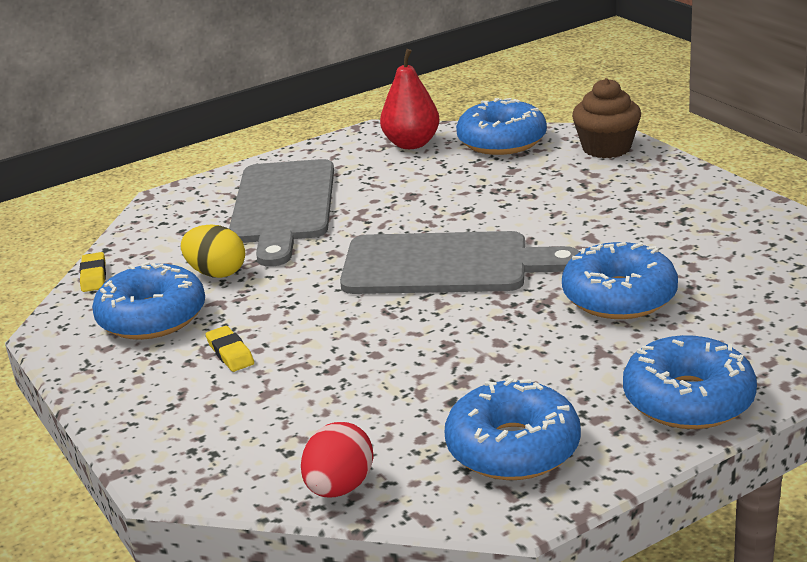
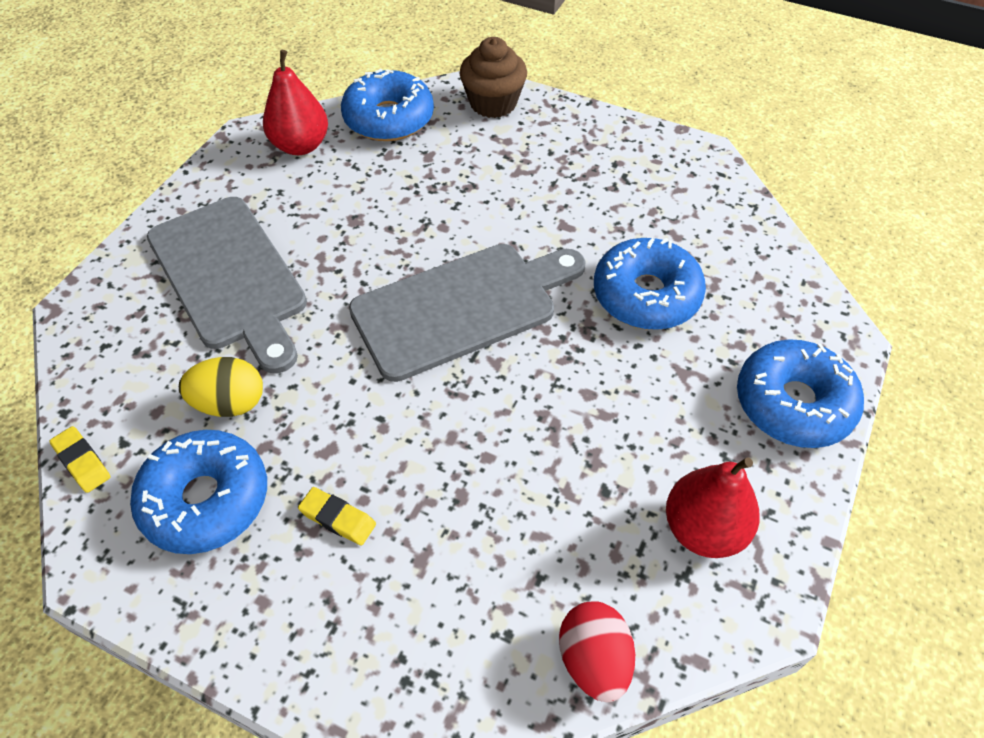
camera: 35 degrees left, 25 degrees up
(513, 448) = (703, 529): blue donut -> red pear

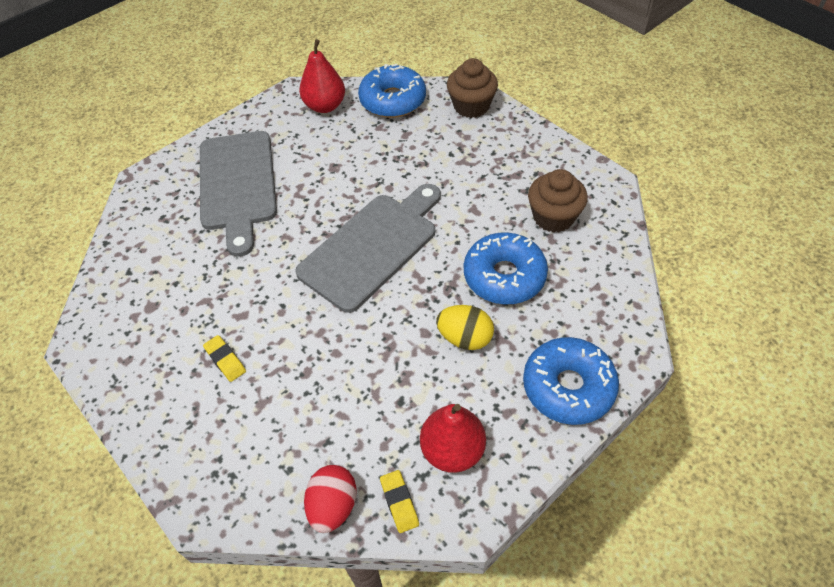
camera: 25 degrees right, 0 degrees up
(82, 462) = (101, 276): yellow eraser -> yellow eraser (399, 502)
(206, 499) = (157, 322): blue donut -> none
(230, 403) = (199, 267): yellow egg -> yellow egg (465, 338)
(461, 307) = (372, 247): grey cutting board -> grey cutting board turned 45 degrees counterclockwise
(664, 209) = (553, 217): none -> brown cupcake

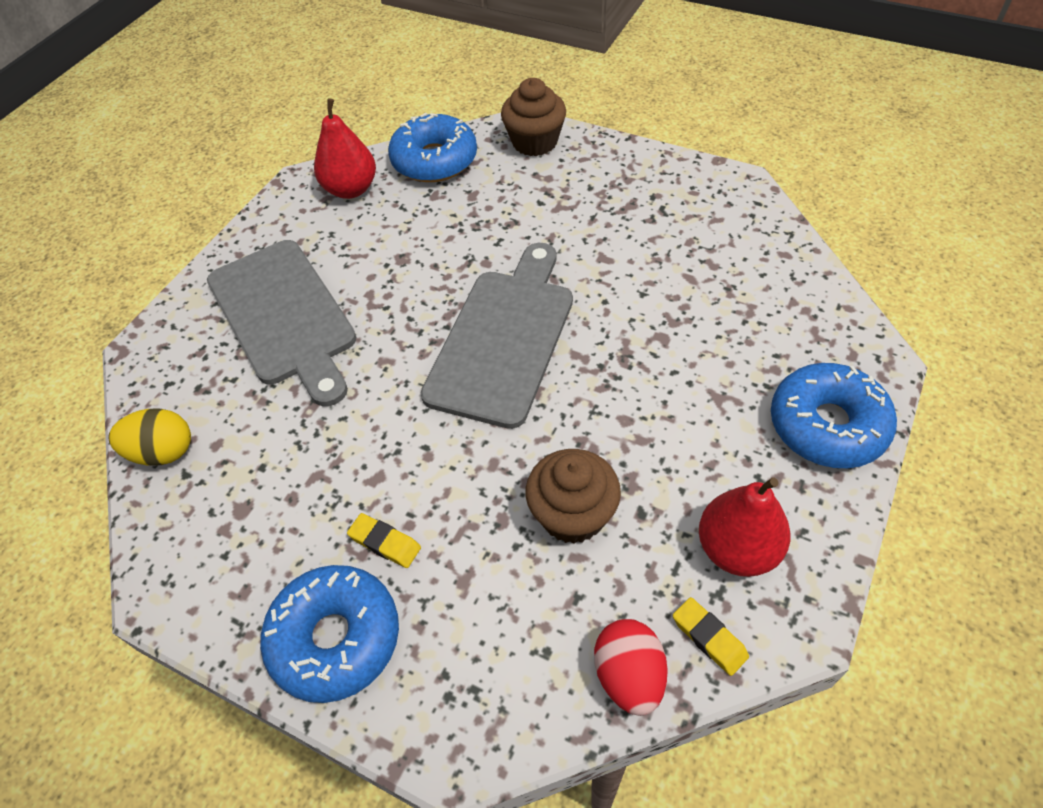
camera: 20 degrees left, 0 degrees up
(465, 338) = (677, 410): yellow egg -> yellow egg (163, 452)
(504, 276) = (682, 323): blue donut -> blue donut (335, 638)
(553, 217) = (701, 239): brown cupcake -> brown cupcake (572, 514)

